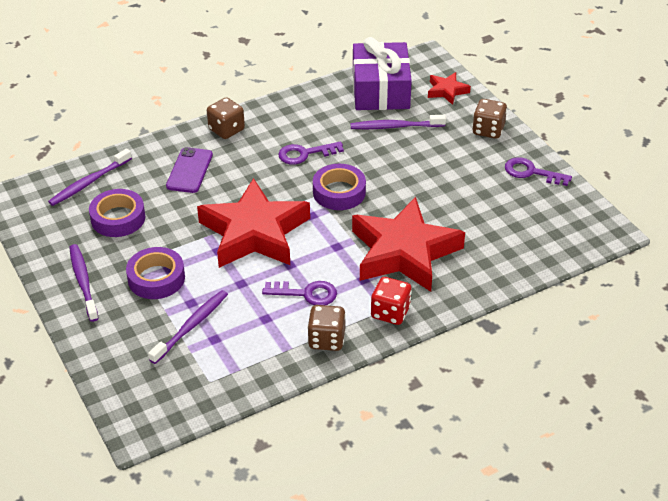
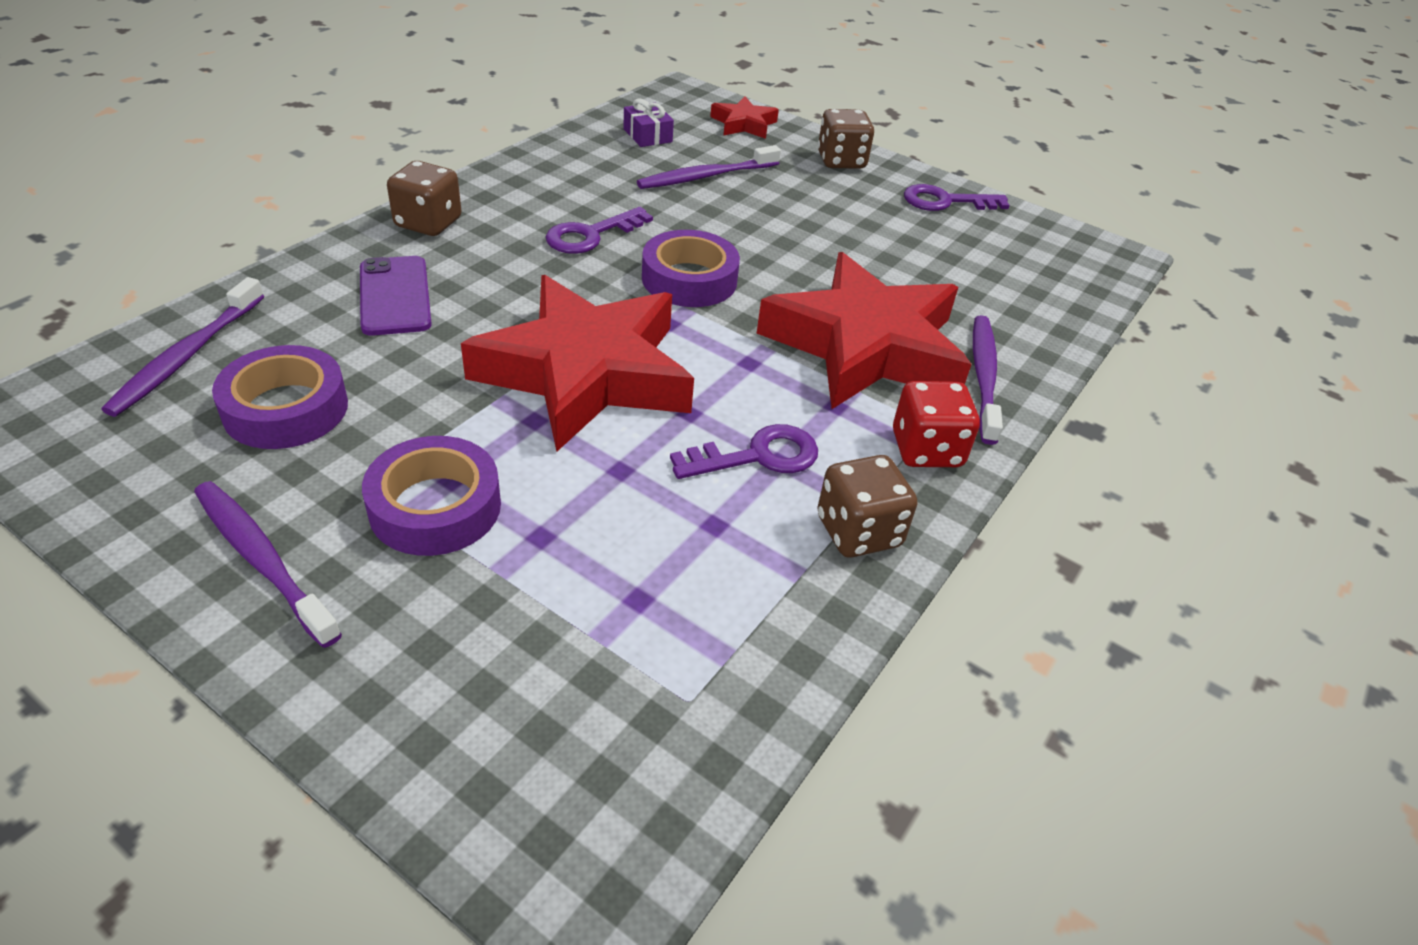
camera: 30 degrees left, 0 degrees up
(191, 326) = (572, 587): purple toothbrush -> purple toothbrush (984, 377)
(380, 90) = (647, 135): purple gift -> purple gift, size x0.40

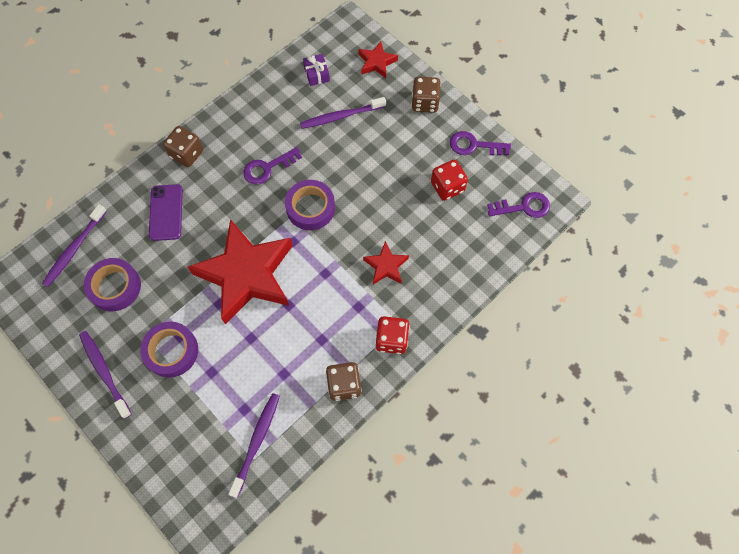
camera: 15 degrees right, 25 degrees up
(757, 456) = (312, 336): purple key -> purple key (523, 207)
(865, 346) = (386, 266): red star -> red star, size x0.44
(926, 246) = (447, 187): none -> red dice
(984, 377) = (438, 293): purple toothbrush -> purple toothbrush (257, 442)

